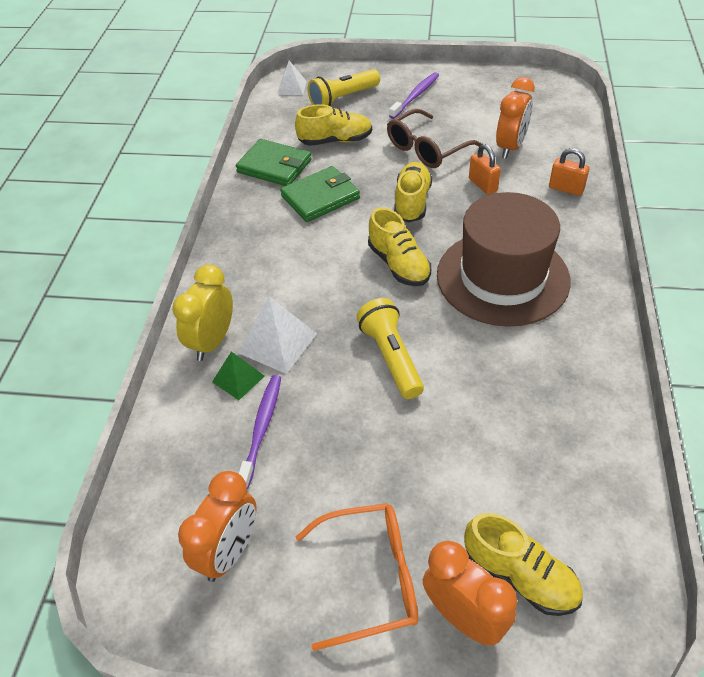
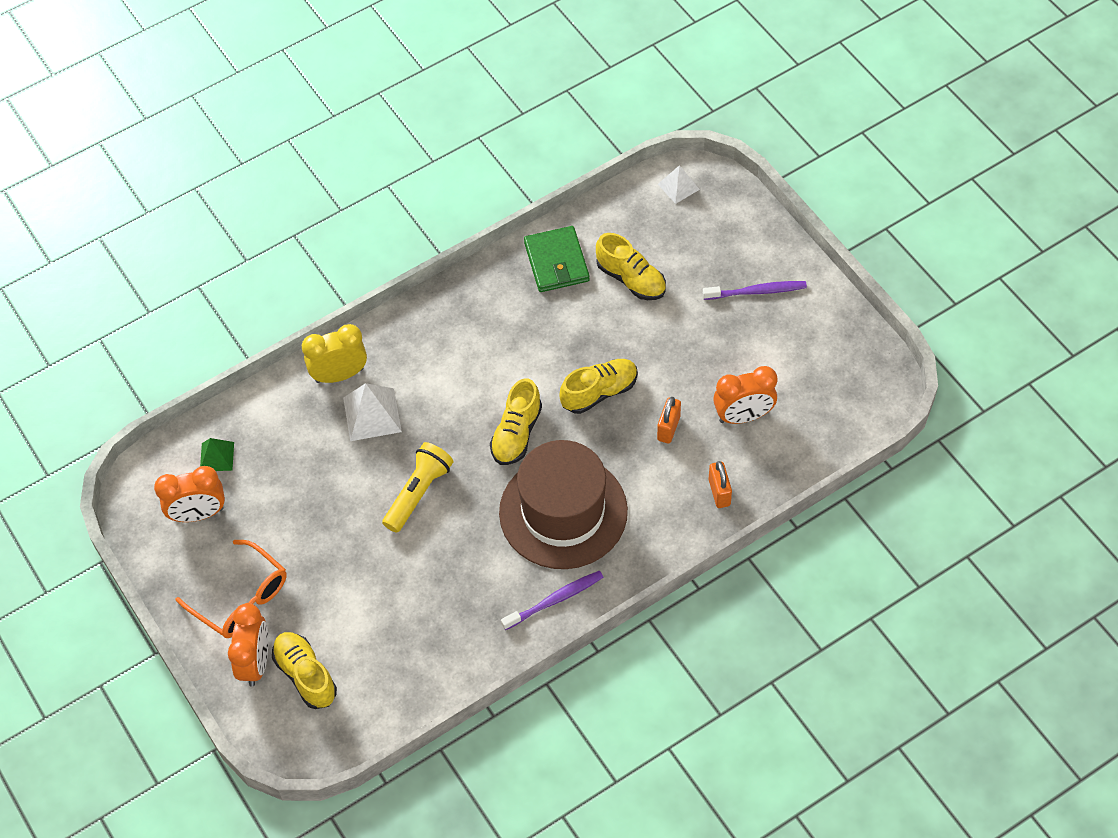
camera: 50 degrees right, 10 degrees up
(238, 378) = (322, 416): green pyramid -> green pyramid (217, 456)
(262, 428) = (295, 462): purple toothbrush -> purple toothbrush (555, 600)
(320, 197) = (547, 324): green wallet -> none
(343, 98) = (699, 238): yellow flashlight -> none
(426, 149) = (682, 354): brown glasses -> none
(520, 576) = (305, 675): yellow shoe -> yellow shoe turned 150 degrees clockwise

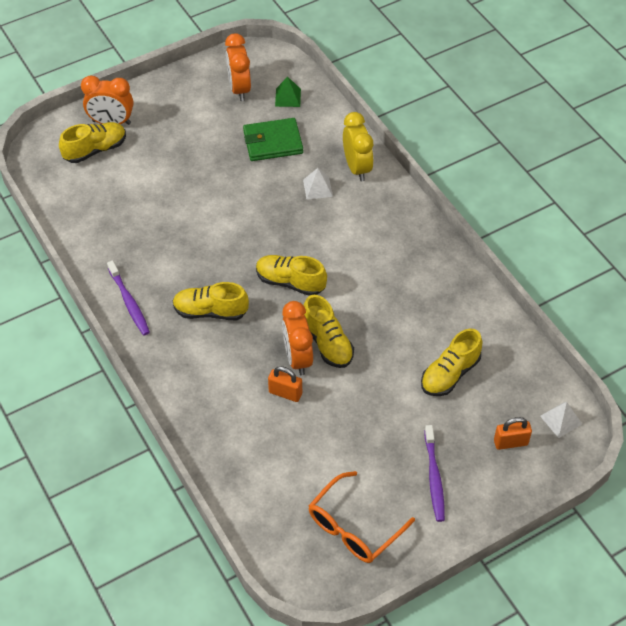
camera: 90 degrees right, 5 degrees down
(241, 599) = (164, 114): orange glasses -> orange glasses (353, 527)
(372, 414) = (317, 188): white pyramid -> white pyramid, size x0.62
(418, 493) = (241, 216): yellow flashlight -> none
(556, 262) = (469, 317): green wallet -> green wallet (273, 142)
(563, 512) = (210, 311): brown hat -> yellow shoe
(719, 492) = (214, 428): orange padlock -> orange padlock (510, 442)
(743, 416) = (293, 454): orange clock -> orange clock (297, 358)

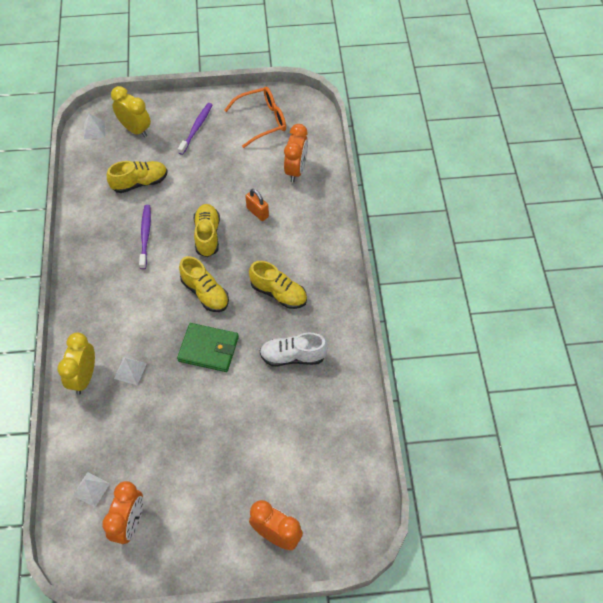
camera: 155 degrees left, 5 degrees up
(95, 150) = (306, 504): yellow shoe -> none
(129, 302) = (338, 326): purple toothbrush -> purple toothbrush (145, 236)
(164, 257) = (293, 356): none -> white shoe
(273, 142) = (138, 439): green wallet -> green wallet (208, 349)
(288, 97) = (91, 489): green pyramid -> white pyramid
(297, 358) = (235, 233): orange clock -> orange clock (296, 170)
(510, 442) = (135, 129): orange padlock -> yellow clock

